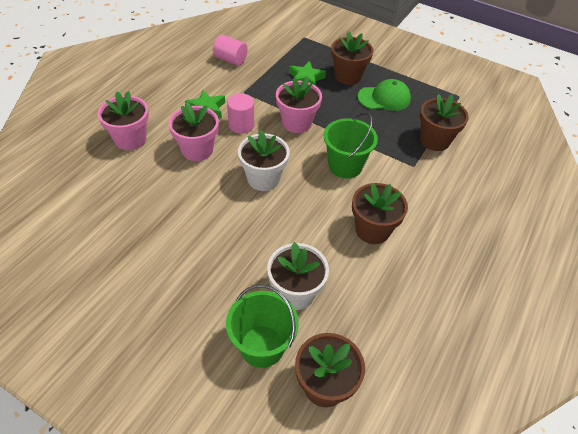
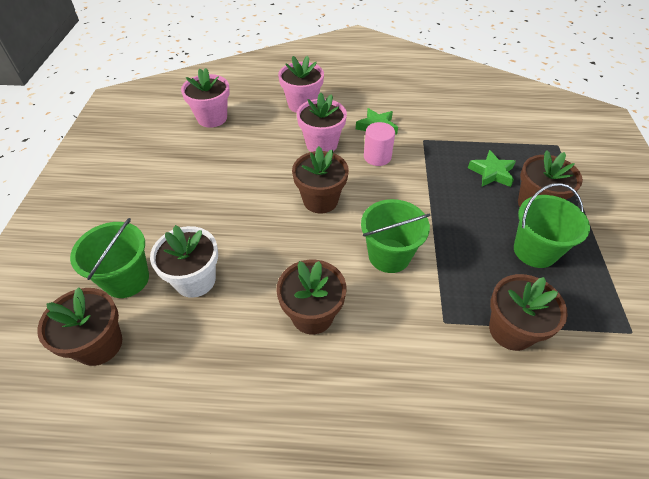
camera: 65 degrees right, 0 degrees up
(230, 60) = (458, 113): pink cylinder -> none
(263, 178) = (320, 200): white flower pot -> brown flower pot
(297, 123) = (417, 193): pink flower pot -> pink flower pot (212, 118)
(384, 98) = (534, 251): green cap -> green bucket

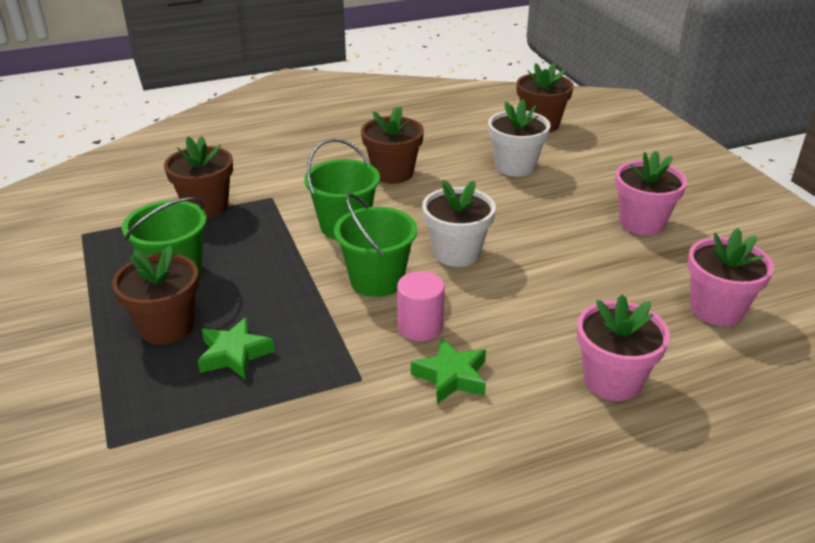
camera: 155 degrees right, 15 degrees down
(126, 279) = (572, 153): green bucket -> green bucket (377, 280)
(320, 200) = (456, 253): brown flower pot -> white flower pot
(321, 144) = (515, 320): pink flower pot -> pink flower pot (641, 223)

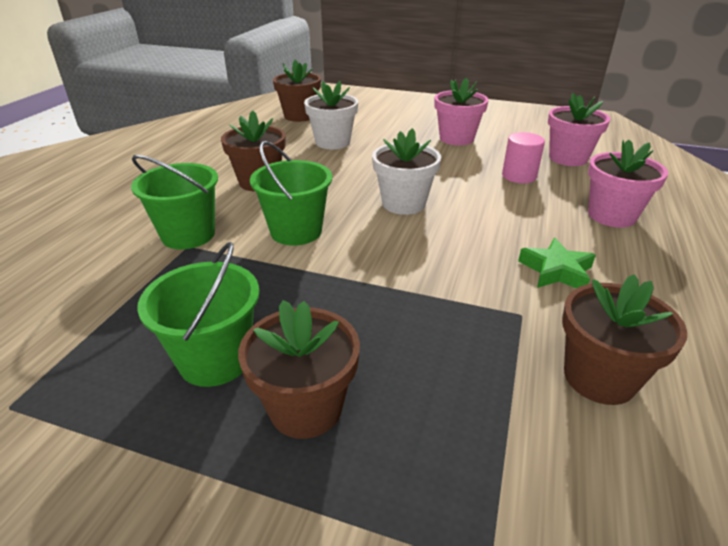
camera: 50 degrees left, 0 degrees up
(206, 207) = (133, 288): brown flower pot -> brown flower pot (599, 377)
(234, 354) = (410, 376): green star -> none
(377, 280) = (393, 249): green bucket -> green bucket (188, 235)
(420, 326) = (479, 257): pink cylinder -> pink cylinder (519, 176)

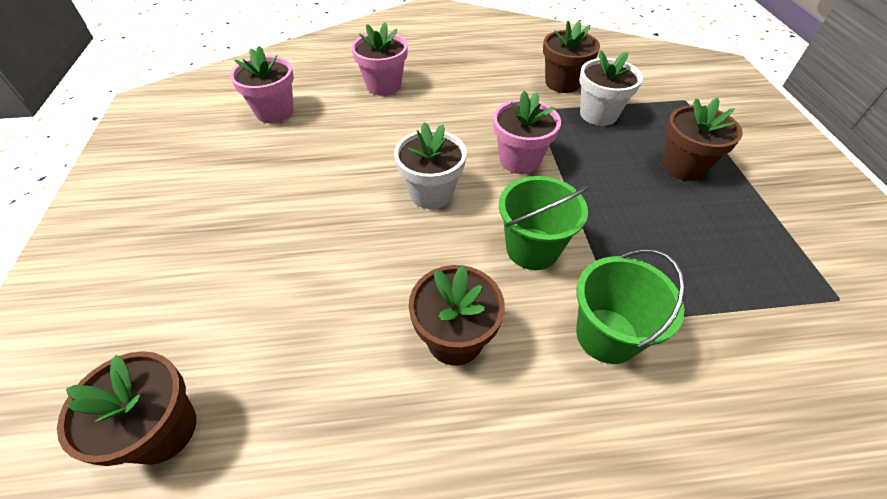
camera: 115 degrees left, 15 degrees up
(215, 359) = (699, 219): green bucket -> none
(332, 142) = (288, 316): white flower pot -> white flower pot (598, 114)
(456, 138) = (238, 194): pink flower pot -> pink flower pot (520, 160)
(519, 176) = (331, 135): pink cylinder -> none
(556, 271) = (478, 102): green star -> none

